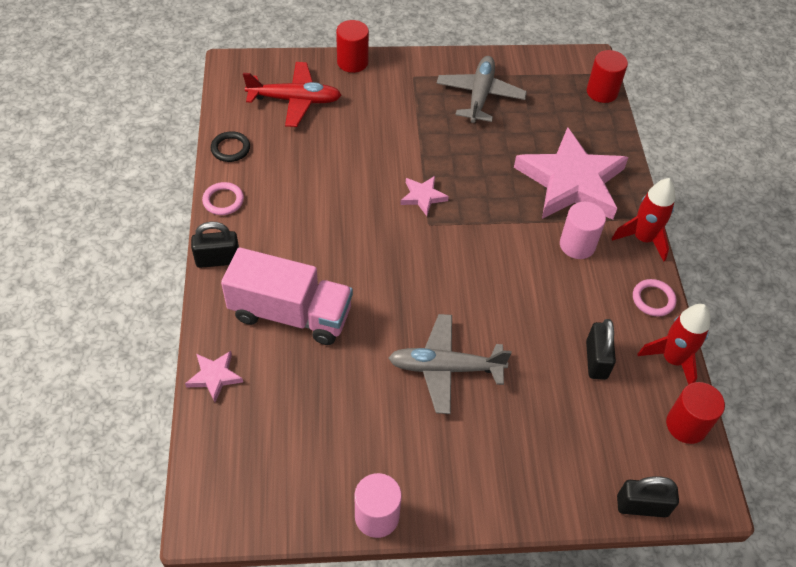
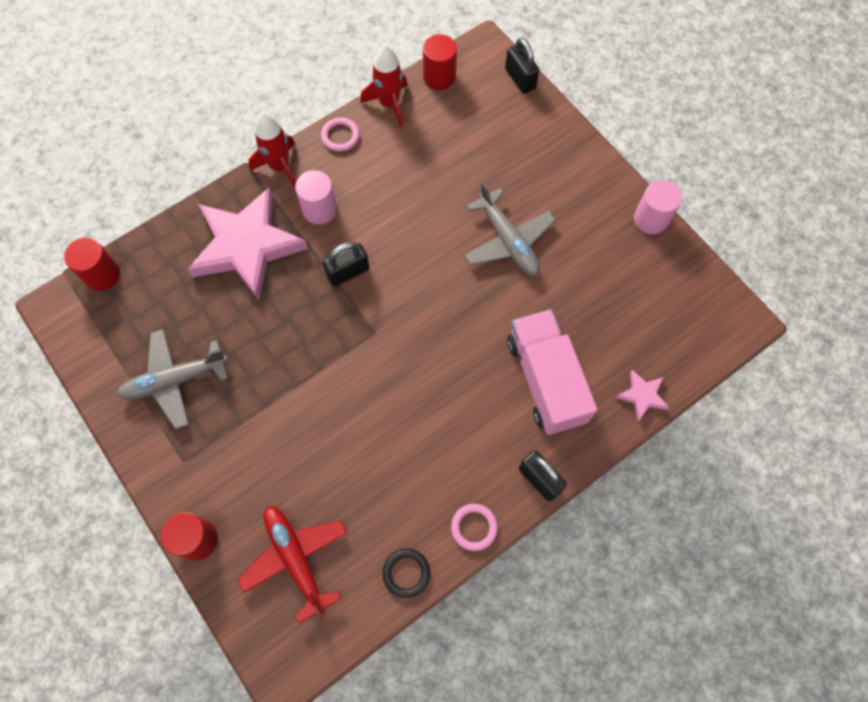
camera: 120 degrees left, 15 degrees up
(423, 197) = (347, 354): pink star -> none
(596, 360) = (425, 149): black padlock -> black padlock (348, 272)

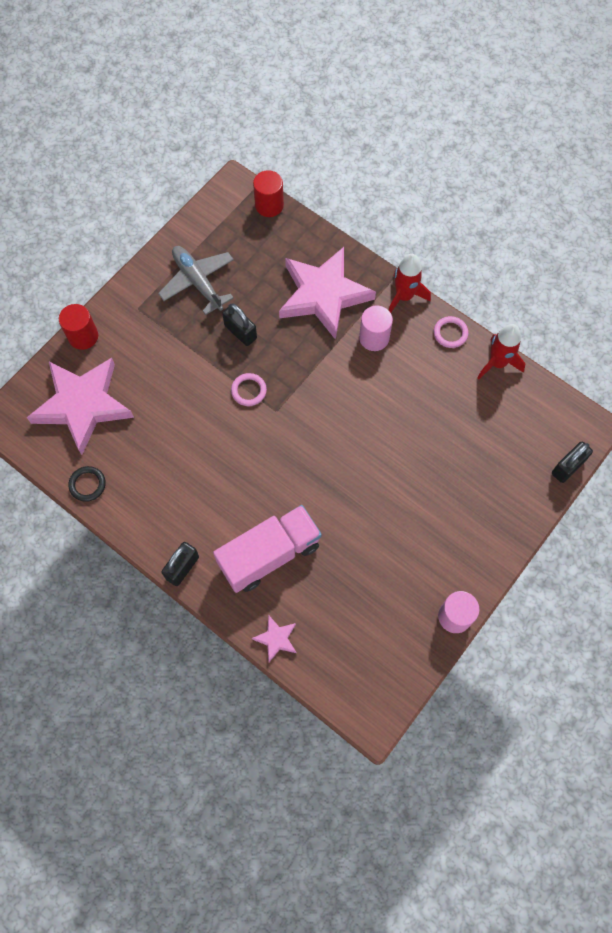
camera: 75 degrees right, 0 degrees up
(295, 559) = (82, 405): red plane -> pink star
(348, 272) = (323, 375): black padlock -> black padlock (240, 332)
(439, 77) = (542, 396): red cylinder -> none
(474, 527) = (132, 525): pink ring -> pink ring (249, 390)
(508, 241) = (392, 495): grey plane -> none

